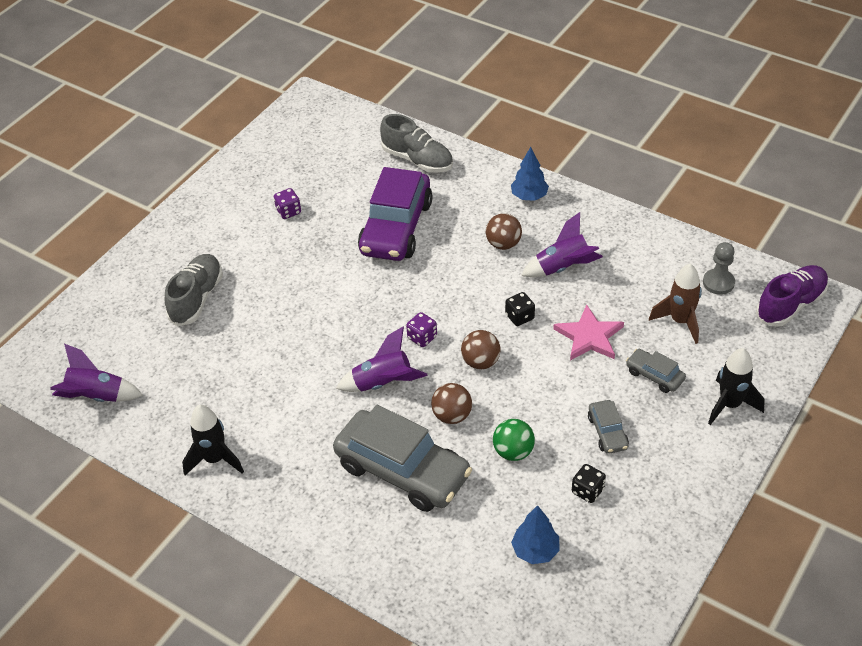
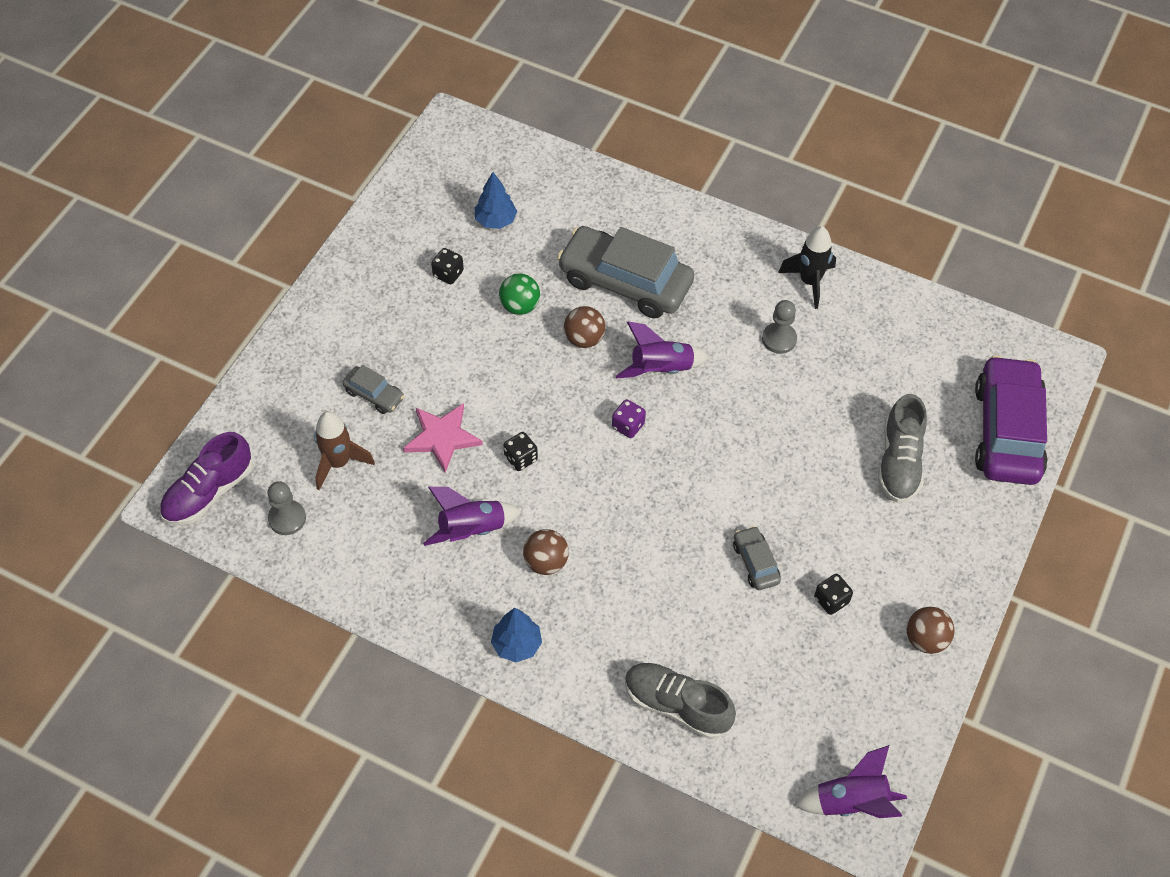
camera: 170 degrees right, 10 degrees up
(97, 397) = (956, 337): purple rocket -> purple rocket (850, 802)
(264, 405) = (779, 339): none -> grey pawn
(288, 211) = (831, 600): purple dice -> black dice
(396, 228) = (685, 581): purple car -> purple car (1006, 431)
(481, 362) = (560, 400): brown ball -> brown ball (925, 639)
(607, 432) = (427, 331): grey car -> grey car (755, 563)
(730, 405) = (300, 366): black rocket -> none

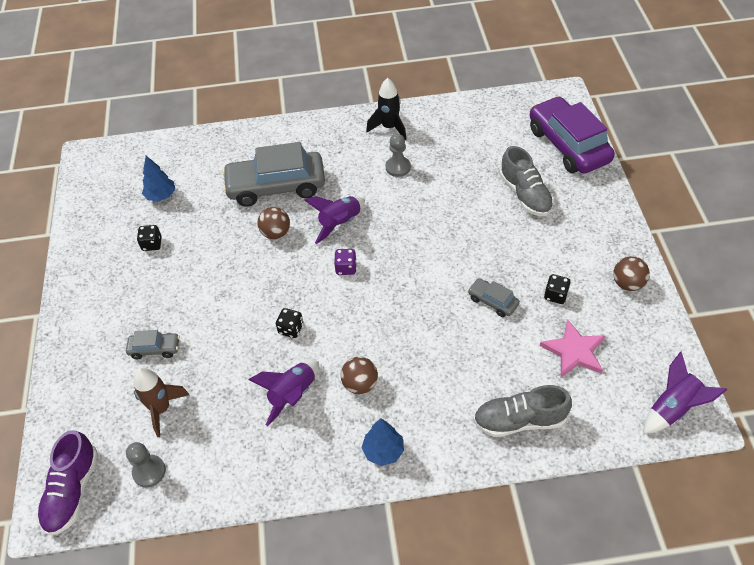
camera: 30 degrees left, 5 degrees down
(442, 437) = (225, 348): pink star -> pink star (574, 351)
(520, 306) = (217, 237): green ball -> none

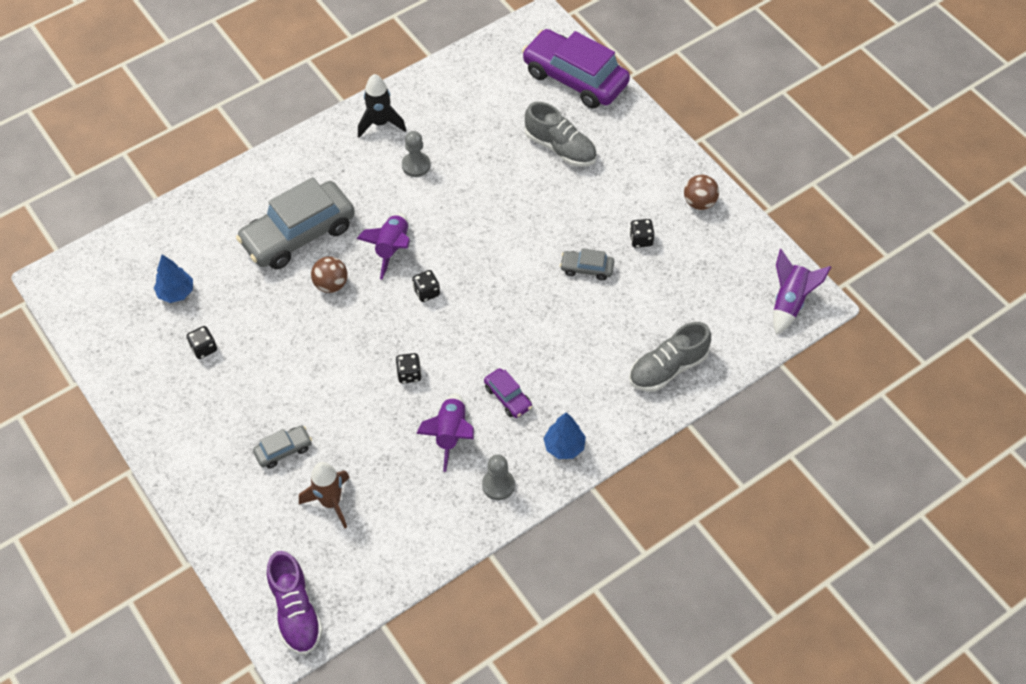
camera: 30 degrees left, 5 degrees up
(149, 471) = (358, 561): grey pawn -> grey pawn (498, 485)
(346, 268) = (426, 292): purple dice -> black dice
(360, 384) = (508, 397): brown ball -> purple car
(574, 351) = (683, 286): pink star -> none

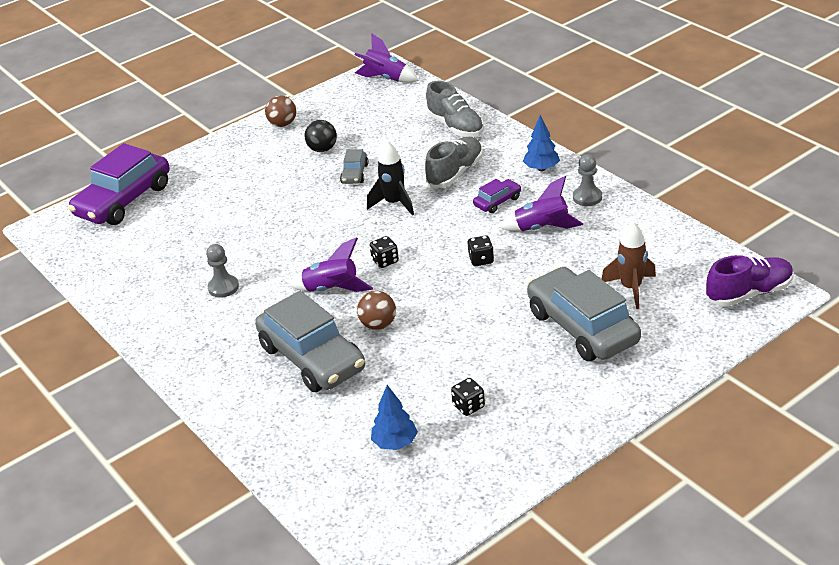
camera: 90 degrees left, 20 degrees down
(283, 450) = (582, 327): grey car -> grey car, size x2.21
(380, 123) = (161, 320): black rocket -> black rocket (394, 203)
(560, 148) = (212, 201): grey shoe -> grey shoe (455, 173)
(641, 239) = (322, 149): black dice -> black ball

